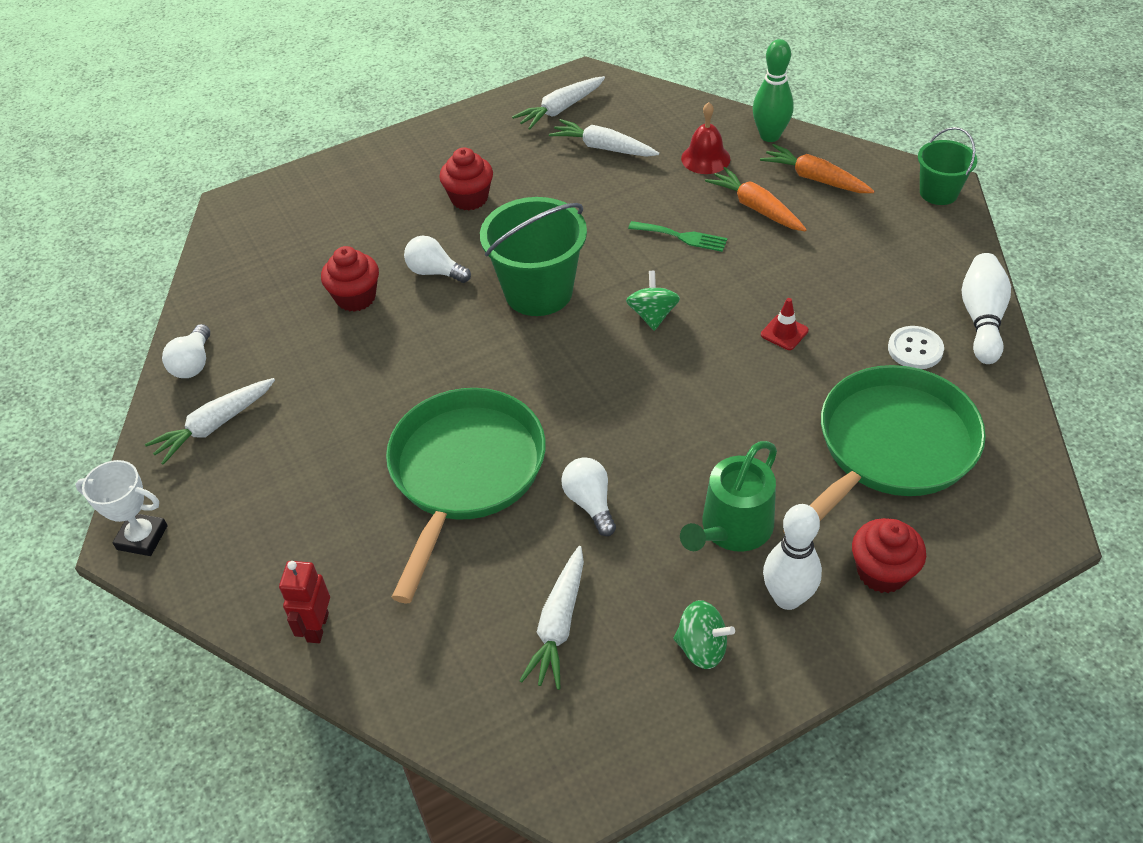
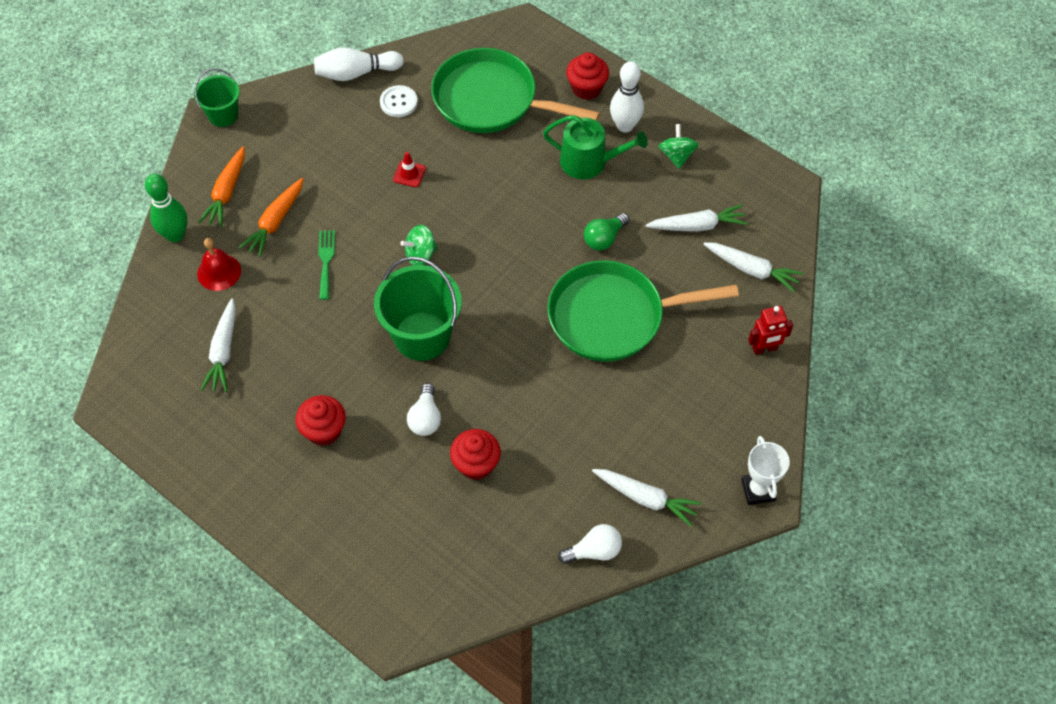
camera: 115 degrees left, 10 degrees up
(560, 109) = (172, 405): white carrot -> white carrot (752, 270)
(590, 503) = (604, 238): white light bulb -> green light bulb

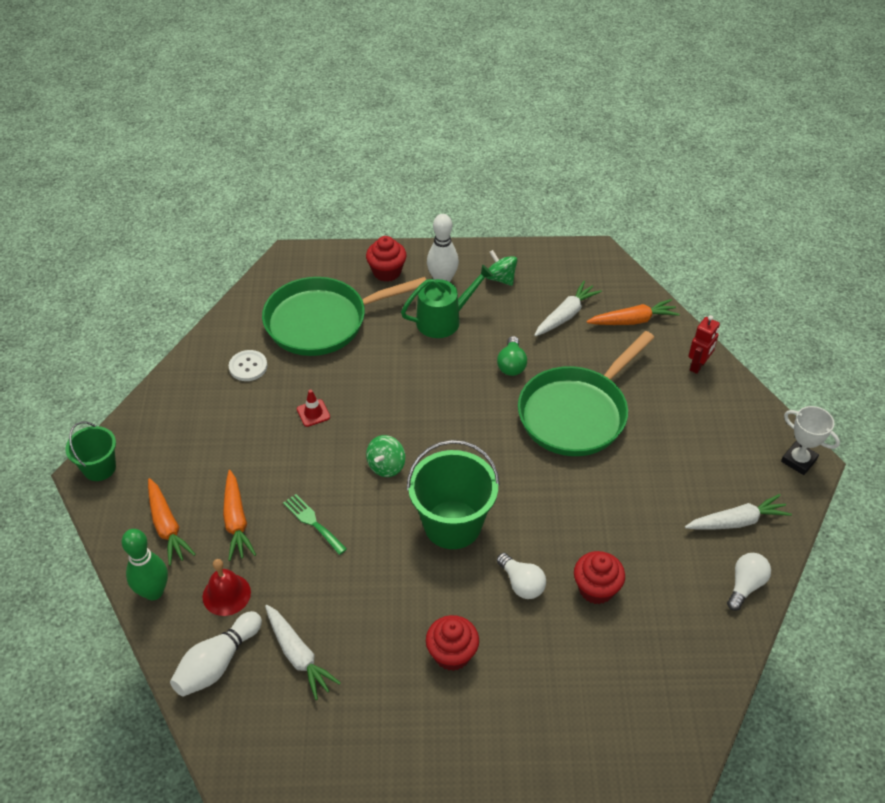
camera: 40 degrees left, 10 degrees down
(356, 73) = (189, 366): white bowling pin -> white bowling pin (217, 663)
(752, 270) = (633, 320): white carrot -> orange carrot

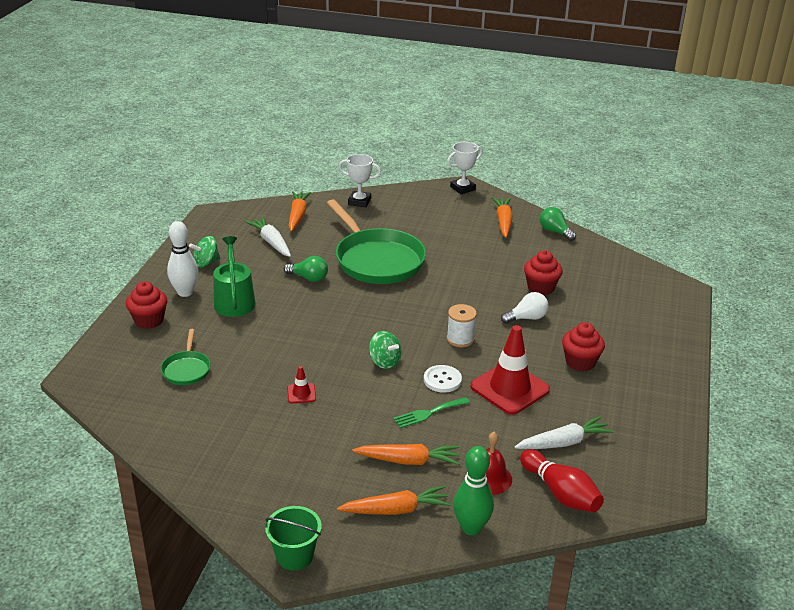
camera: 75 degrees left, 15 degrees down
(217, 663) = (560, 493): white bowling pin -> red bowling pin
(248, 366) = (215, 427): white button -> white button (442, 380)
(323, 321) = (186, 369): green pan -> green pan, size x0.47
(377, 588) = (510, 388): none -> red traffic cone
(452, 524) = (460, 339): green bucket -> white spool
(698, 366) = (359, 201): red robot -> white trophy
(737, 521) = (503, 222): white carrot -> orange carrot
(745, 585) = (555, 232): white light bulb -> green light bulb

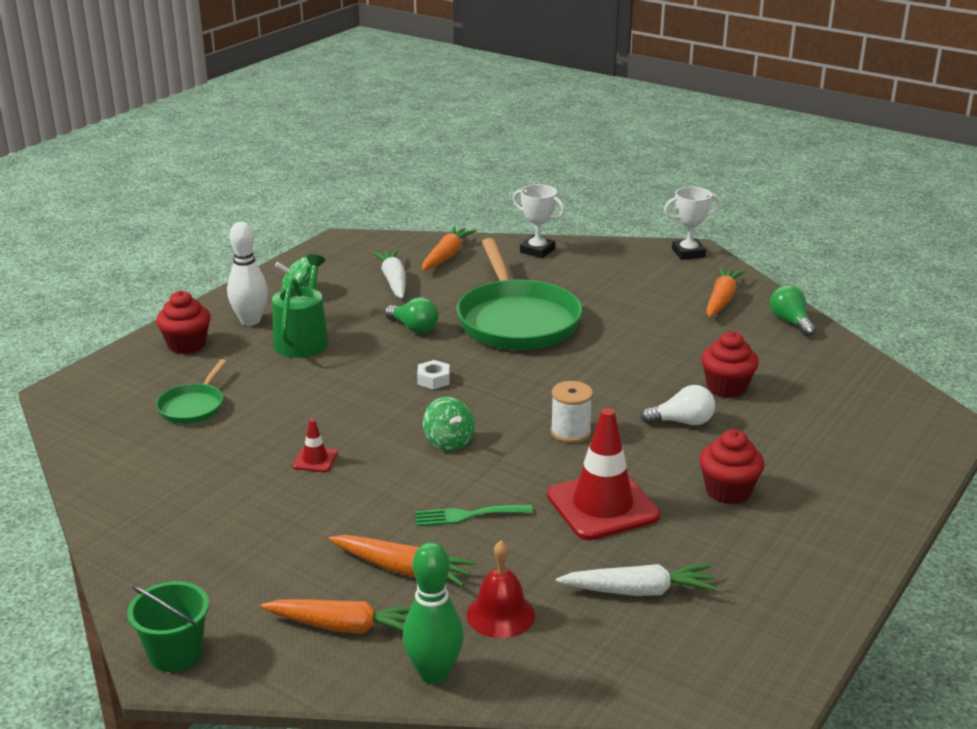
camera: 20 degrees right, 5 degrees down
(346, 316) = (433, 380): none -> white nut
(442, 380) = (513, 478): white button -> none
(560, 493) = (593, 656): red bowling pin -> none

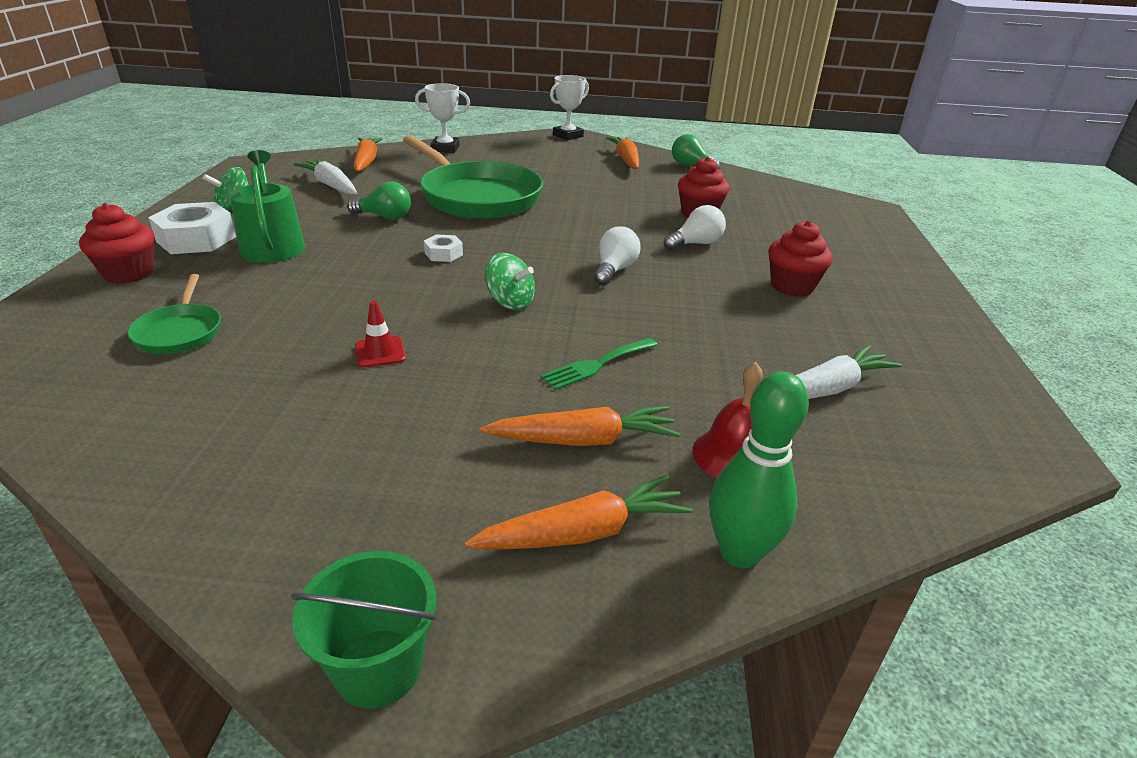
camera: 30 degrees left, 5 degrees up
(250, 321) = (196, 239): white bowling pin -> white nut
(570, 432) = (614, 270): white spool -> white light bulb
(602, 506) = (709, 323): red traffic cone -> none

